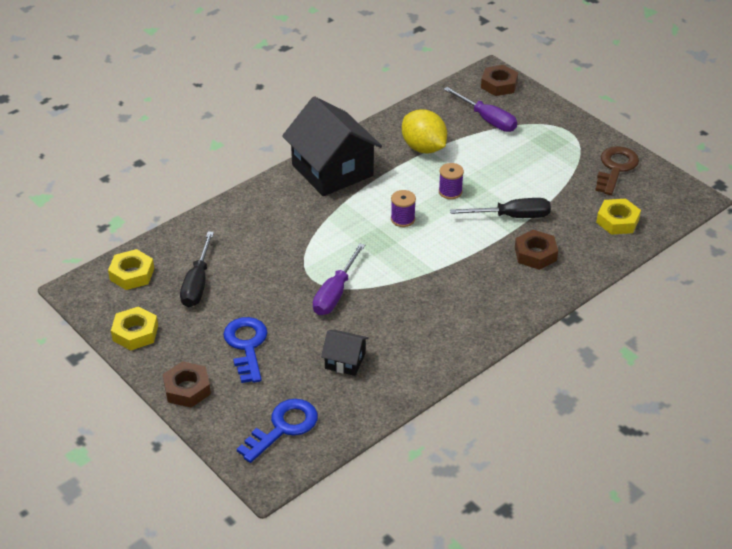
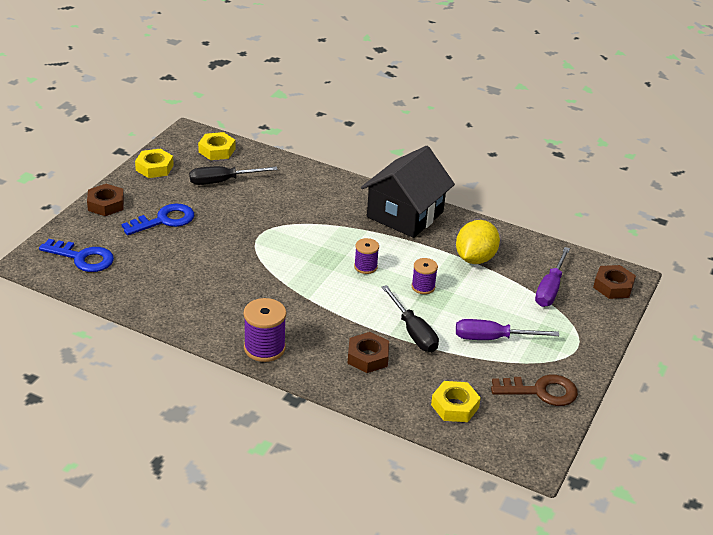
camera: 65 degrees right, 5 degrees down
(335, 293) = (248, 250): purple screwdriver -> purple screwdriver (492, 338)
(345, 361) = (169, 272): black house -> none
(496, 318) = (264, 348): none -> purple spool

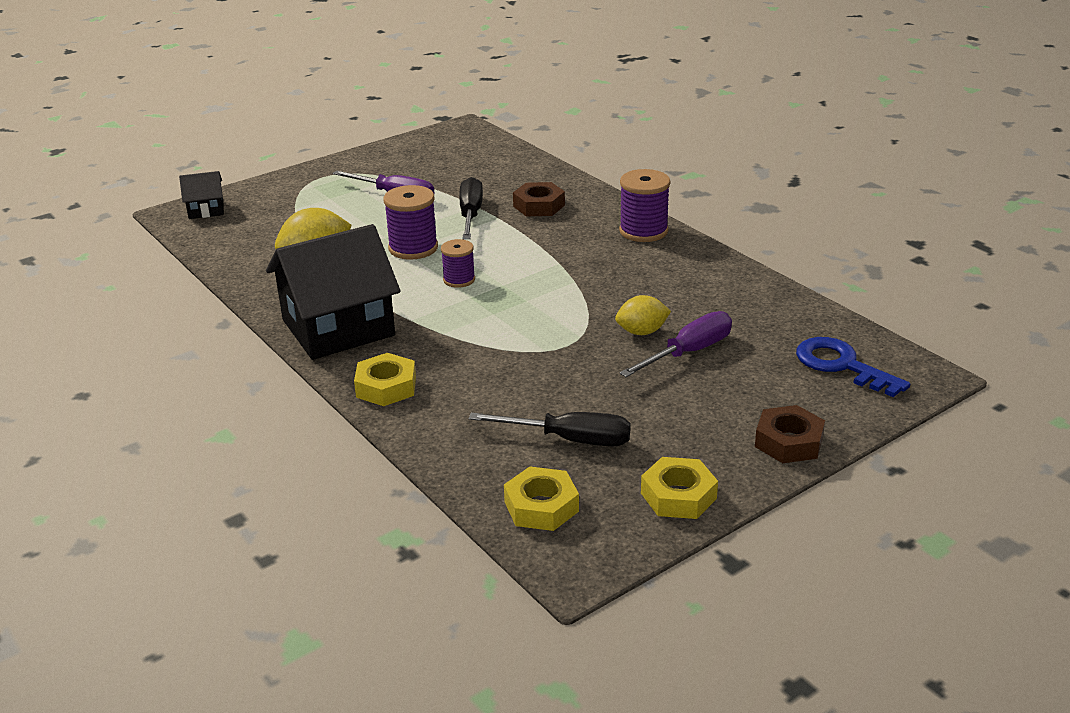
camera: 150 degrees left, 5 degrees down
(164, 220) = (699, 394): blue key -> none
(218, 254) = (642, 332): none -> yellow lemon
(423, 287) = (413, 248): purple spool -> purple spool, size x1.61
(455, 406) = (491, 163): yellow nut -> yellow nut (386, 387)
(541, 391) = (401, 158): brown key -> none
(550, 289) = (276, 220): purple screwdriver -> purple screwdriver (688, 352)
(613, 286) = (206, 210): brown nut -> black house

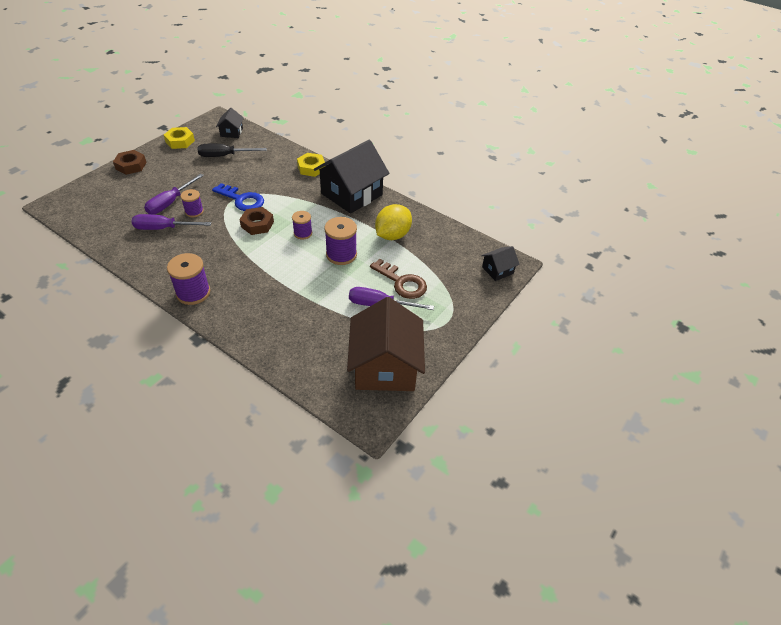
camera: 160 degrees right, 15 degrees up
(349, 212) = (402, 282): none -> brown key
(426, 154) = (385, 366): none -> brown house
(470, 215) = (317, 292): black screwdriver -> none
(539, 206) = (271, 310): brown nut -> brown nut (257, 224)
(541, 506) = (231, 132): yellow nut -> black house
(642, 332) = (194, 211): yellow lemon -> purple spool
(695, 312) = (164, 228): none -> purple screwdriver
(841, 365) = (93, 205): blue key -> blue key (242, 200)

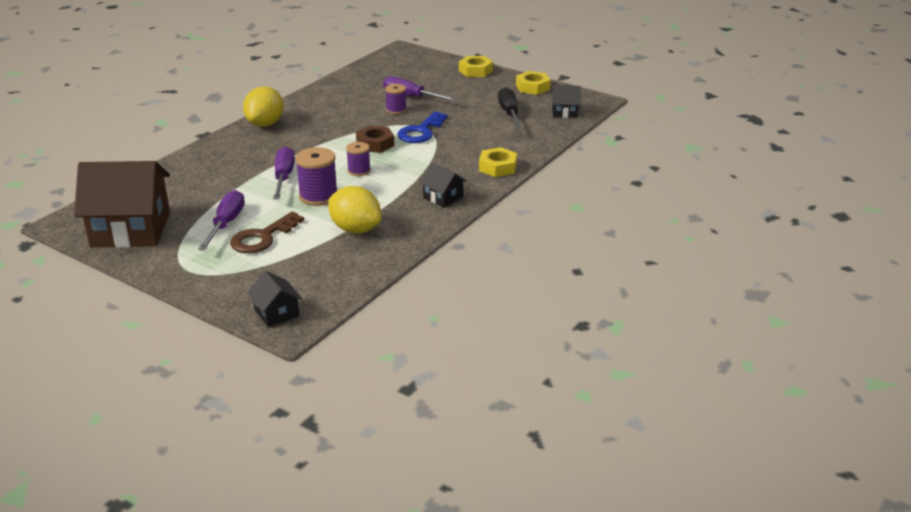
camera: 90 degrees right, 15 degrees down
(131, 165) = (475, 71): brown nut -> yellow nut
(164, 228) = (366, 99): purple screwdriver -> purple screwdriver (283, 177)
(193, 293) = (265, 124): purple spool -> yellow lemon
(351, 194) = (443, 197): black house -> black house, size x0.46

